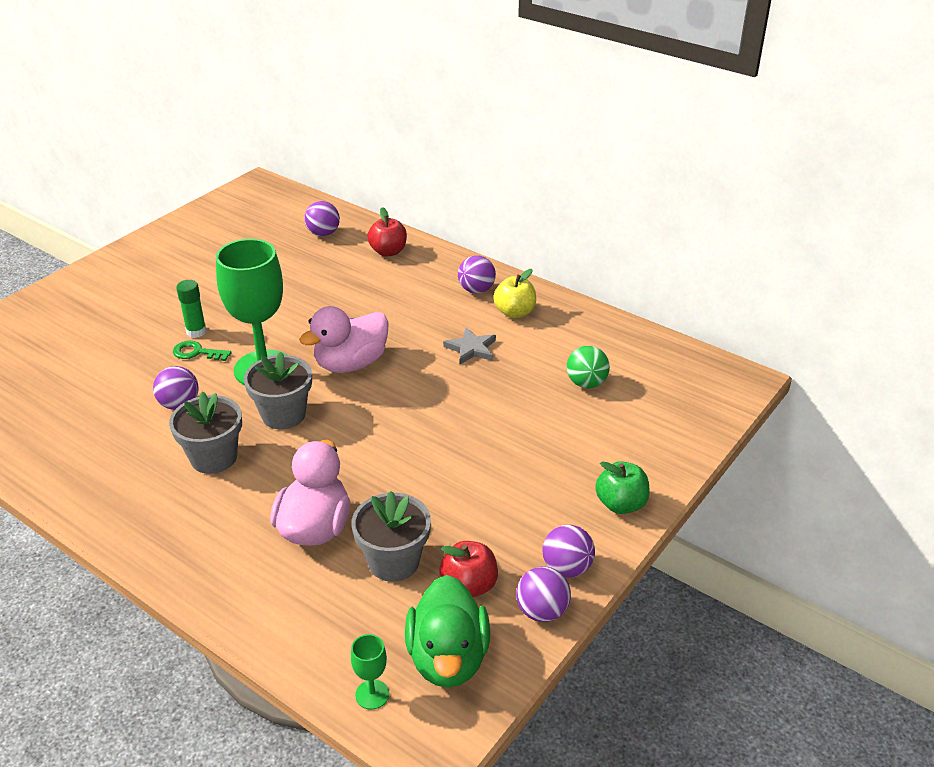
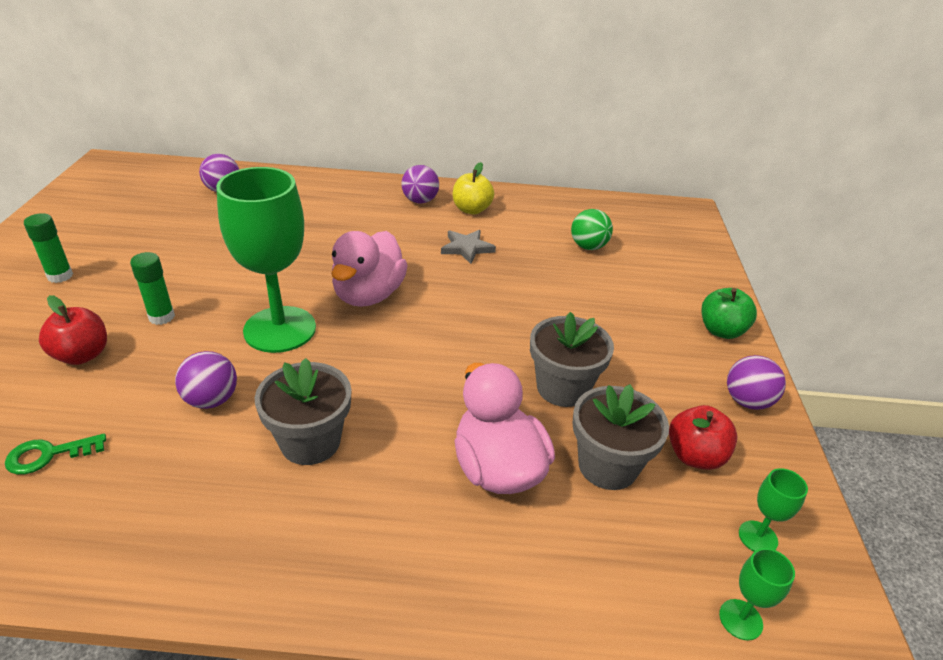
camera: 35 degrees left, 0 degrees up
(158, 277) = (60, 276): none -> green glue stick
(197, 352) = (183, 338): green key -> green key (48, 455)
(283, 415) = (347, 366): grey flower pot -> grey flower pot (563, 388)
(388, 252) = (306, 190): red apple -> red apple (82, 355)
(448, 658) = (758, 537): green duck -> green goblet
(542, 611) = (774, 449): purple ball -> none

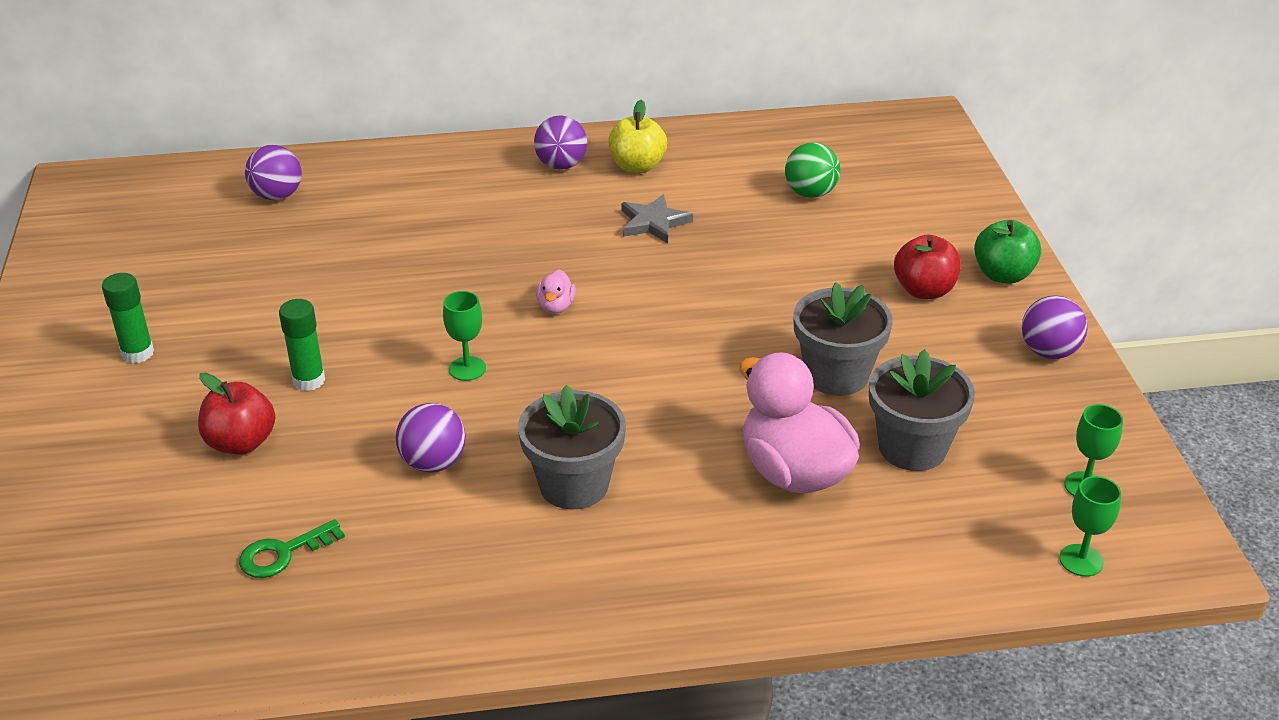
camera: 10 degrees left, 0 degrees up
(280, 329) = (467, 369): green goblet -> green goblet, size x0.41
(368, 295) = (556, 307): pink duck -> pink duck, size x0.43
(695, 456) = (1003, 420): red apple -> red apple (924, 290)

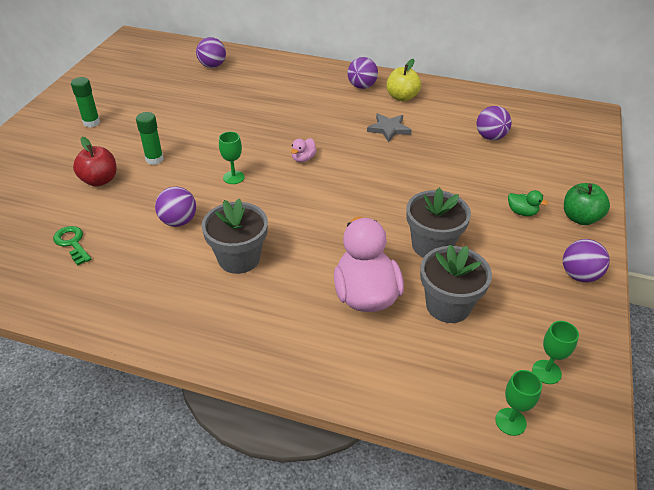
camera: 25 degrees right, 5 degrees up
(283, 553) = (72, 243): green key -> green key turned 60 degrees clockwise
(810, 193) = (490, 137): green ball -> purple ball
(924, 290) = (522, 212): red apple -> green duck

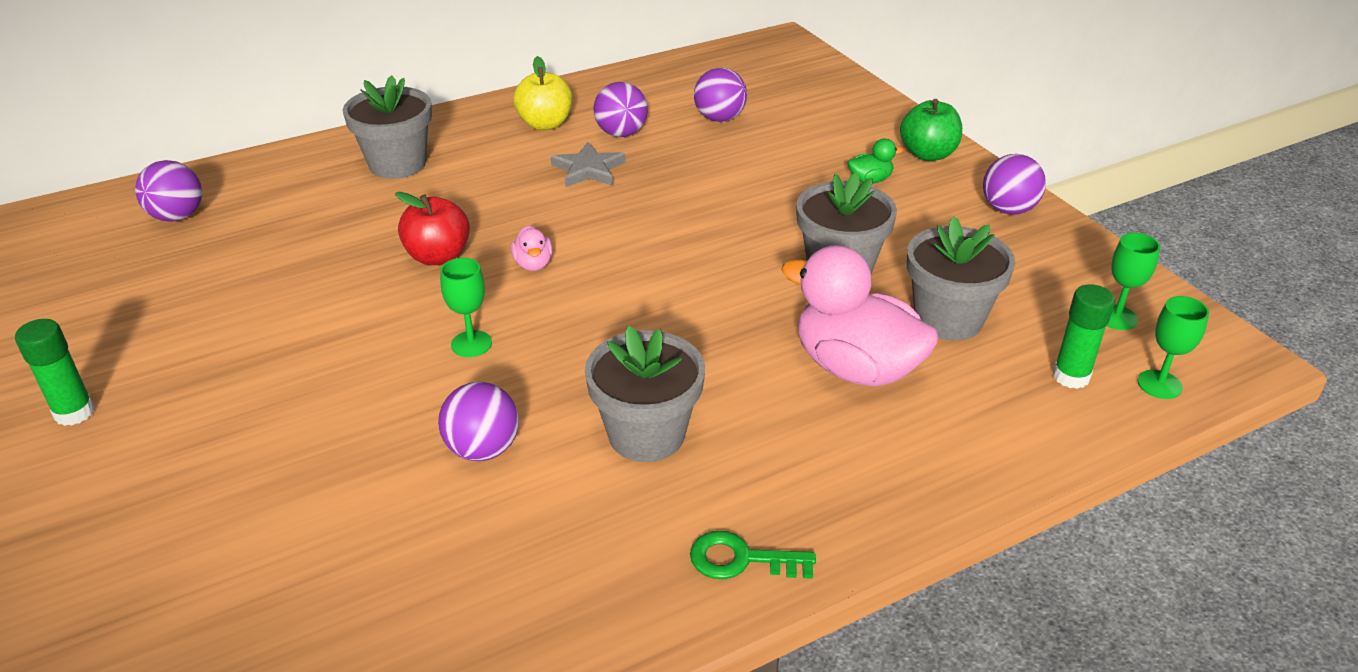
camera: 45 degrees left, 5 degrees down
(72, 243) = (354, 596): green key -> green key (741, 559)
(99, 180) = (246, 482): red apple -> red apple (438, 256)
(154, 159) = (298, 396): green glue stick -> green glue stick (1071, 376)
(315, 84) = (397, 164): none -> grey flower pot
(362, 86) = (470, 135): purple ball -> purple ball (621, 133)

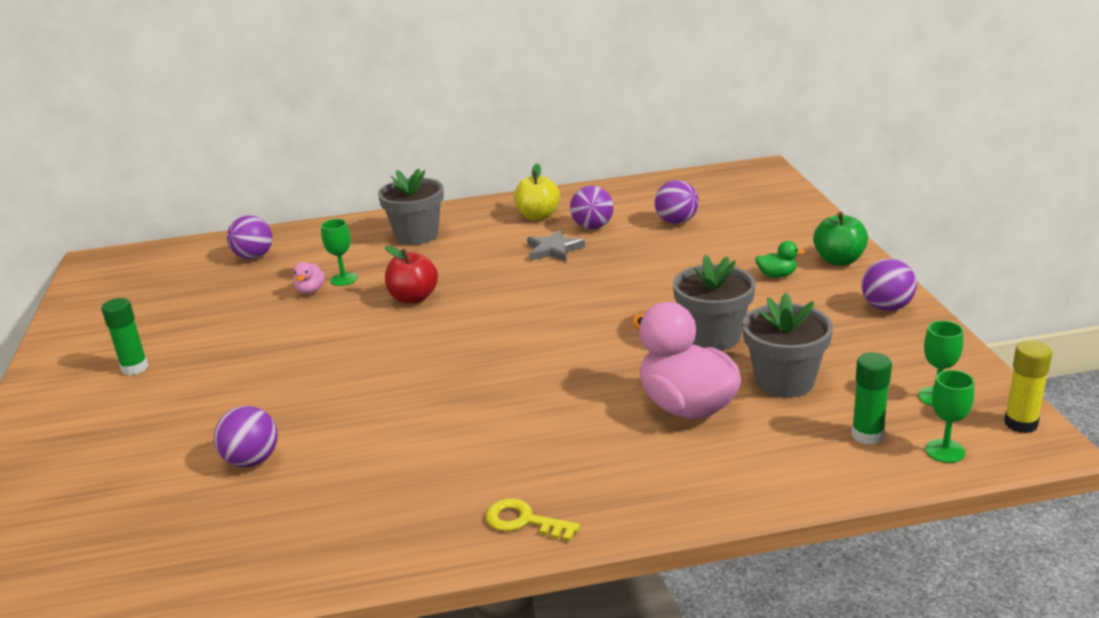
camera: 20 degrees right, 10 degrees down
(471, 344) = (407, 357): green goblet -> green goblet (343, 279)
(483, 449) = (379, 424): purple ball -> purple ball (252, 461)
(533, 264) = (478, 310): pink duck -> pink duck (310, 290)
(646, 434) = (499, 430): grey flower pot -> none
(741, 559) = (524, 521): green key -> yellow key
(1215, 339) = (1020, 424): none -> yellow glue stick

